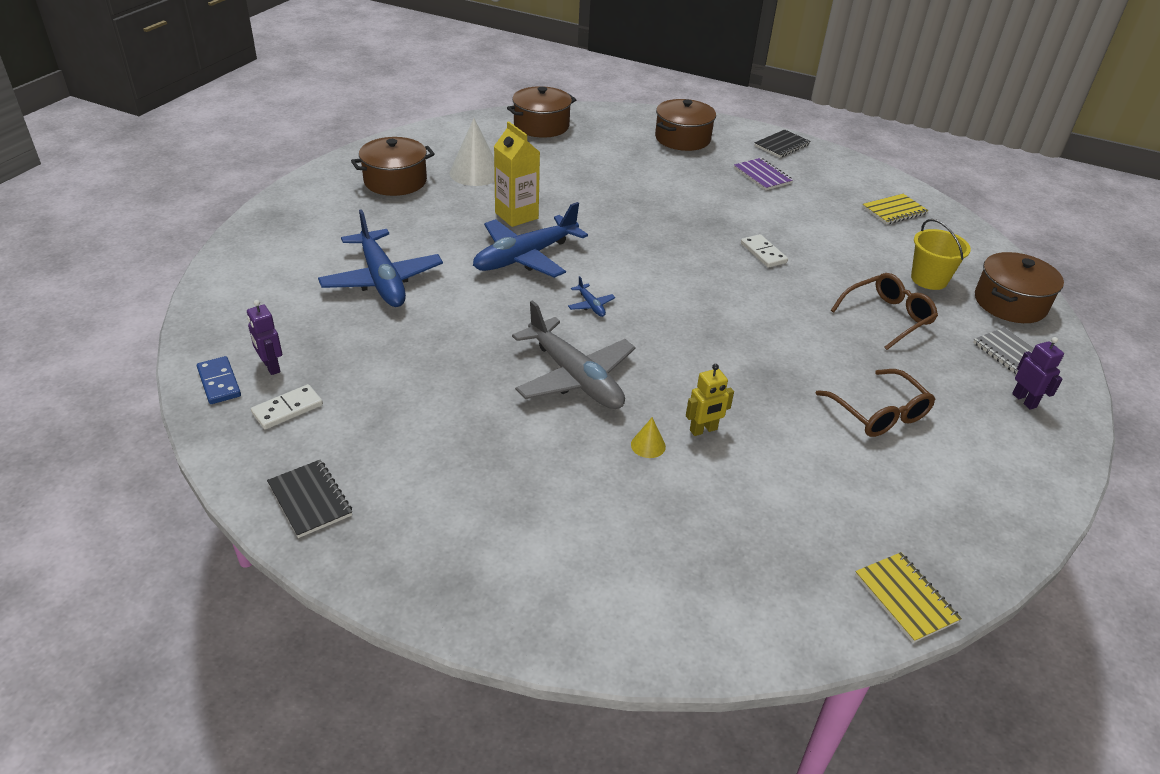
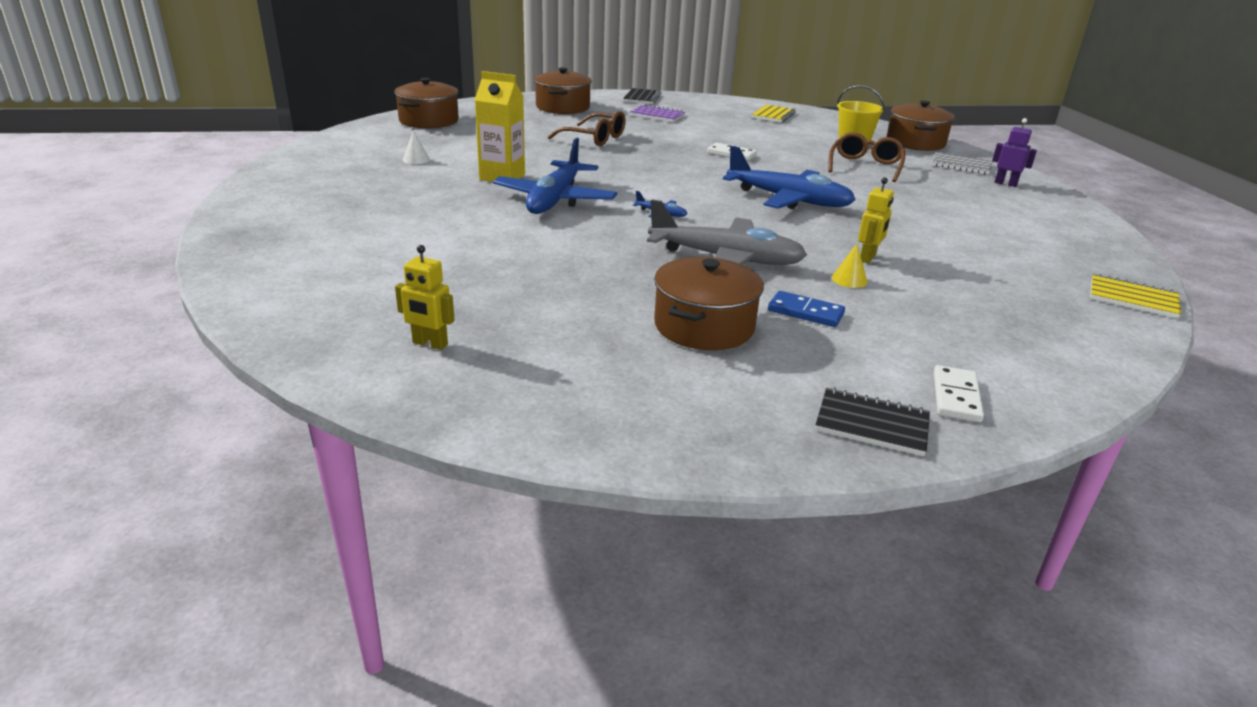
camera: 35 degrees left, 10 degrees down
(219, 382) = (388, 376): blue domino -> blue domino (805, 312)
(271, 367) = (430, 344): purple robot -> yellow robot
(287, 409) = (504, 368): white domino -> white domino (956, 397)
(310, 500) = (647, 426): black notebook -> black notebook (872, 424)
(382, 280) = (443, 248): blue plane -> blue plane (788, 200)
(395, 181) = (341, 181): brown pot -> brown pot (704, 326)
(475, 173) = (416, 159): white cone -> white cone, size x0.47
(879, 413) = (948, 214): brown glasses -> brown glasses (594, 138)

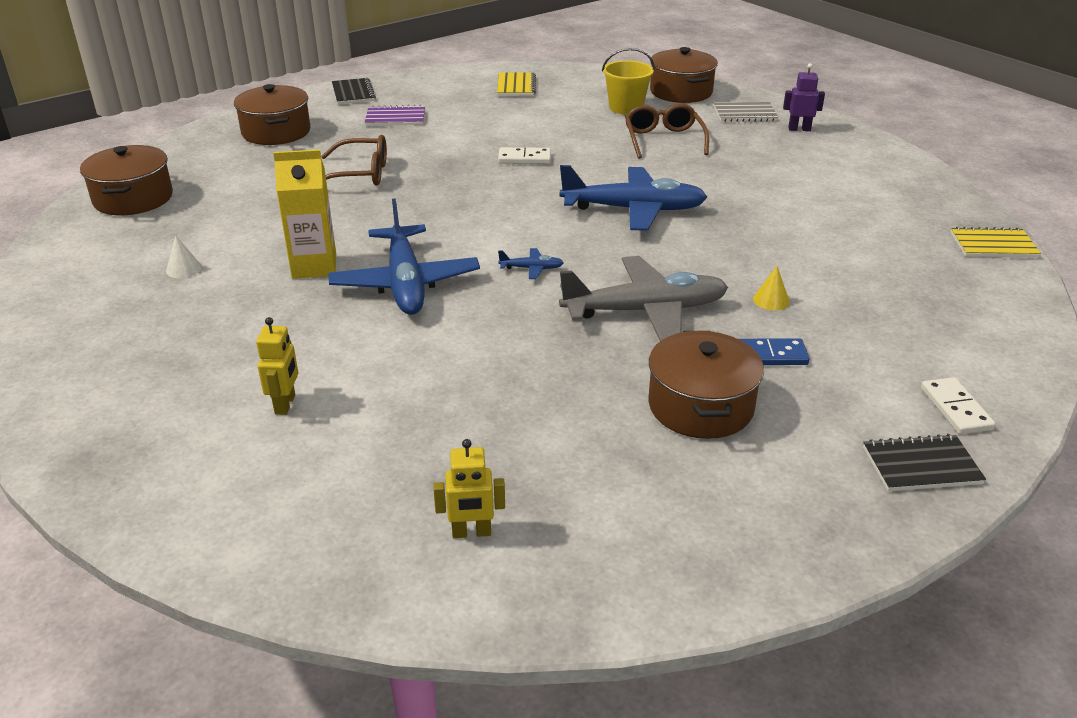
camera: 25 degrees left, 5 degrees up
(868, 258) = (764, 266): yellow robot -> yellow robot (285, 404)

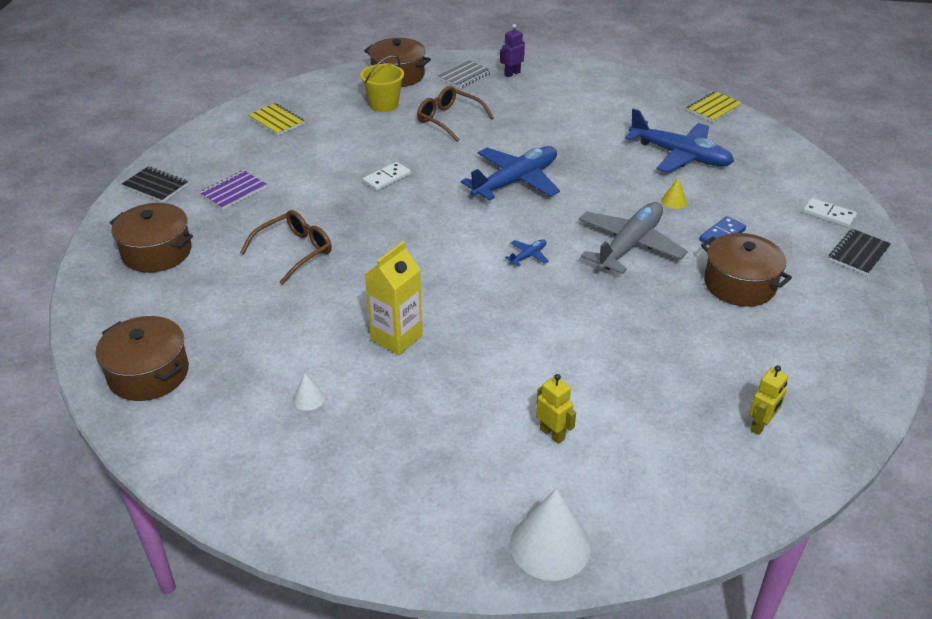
camera: 45 degrees left, 5 degrees up
(124, 477) = (550, 545): none -> white cone
(405, 283) = (474, 312): blue plane -> blue plane (679, 155)

